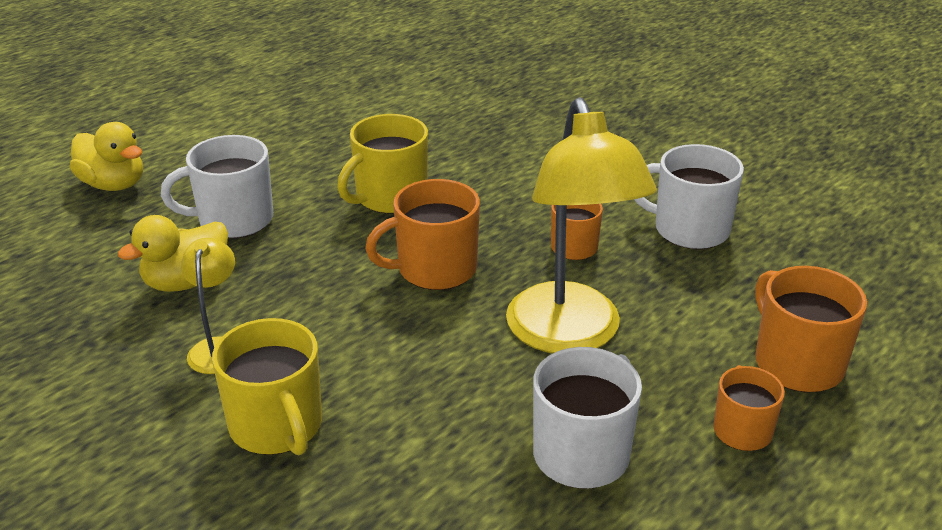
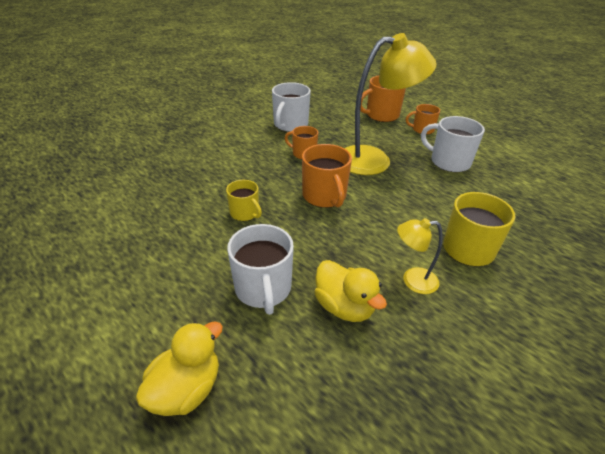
camera: 90 degrees left, 5 degrees up
(389, 197) = (245, 213): yellow mug -> yellow mug, size x0.62

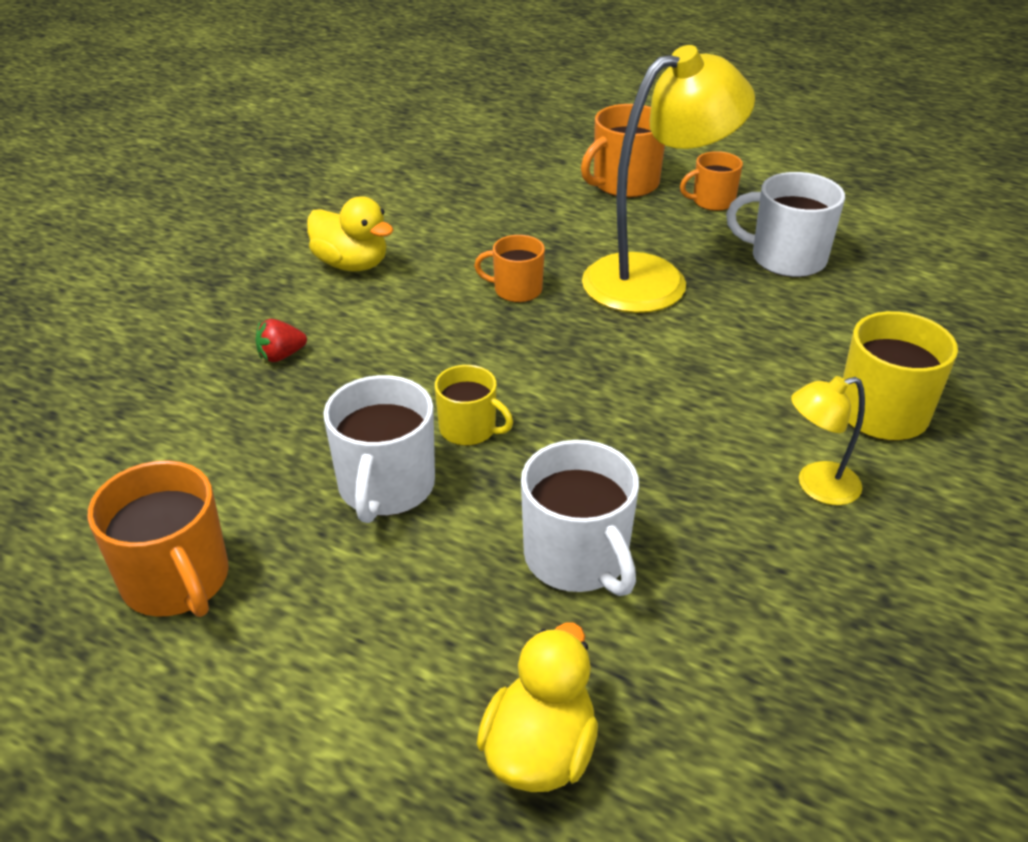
camera: 15 degrees left, 0 degrees up
(179, 163) = (281, 356): none -> red strawberry
(290, 125) = (459, 234): white mug -> white mug (386, 487)
(324, 196) = (598, 367): orange mug -> orange mug (177, 581)
(344, 307) = (728, 555): yellow duck -> yellow duck (352, 264)

